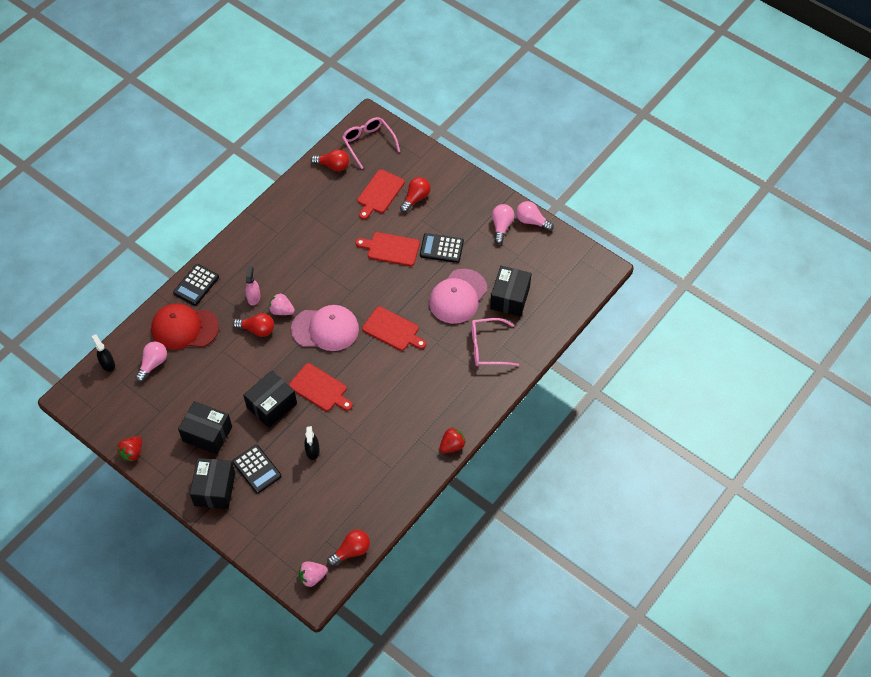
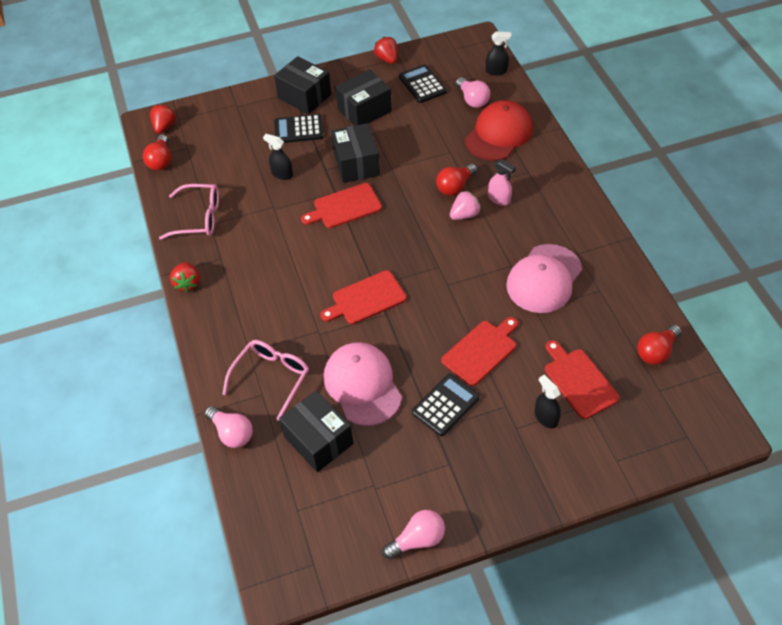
camera: 125 degrees right, 5 degrees down
(196, 285) = (548, 160): black calculator -> black calculator (422, 84)
(312, 577) = (164, 127): pink strawberry -> red strawberry
(325, 329) = (413, 241): pink cap -> pink cap (544, 279)
(368, 143) = (677, 409): pink glasses -> pink glasses (199, 218)
(416, 198) = (546, 417): red light bulb -> black spray bottle
(501, 226) = (434, 495): pink light bulb -> pink light bulb (232, 433)

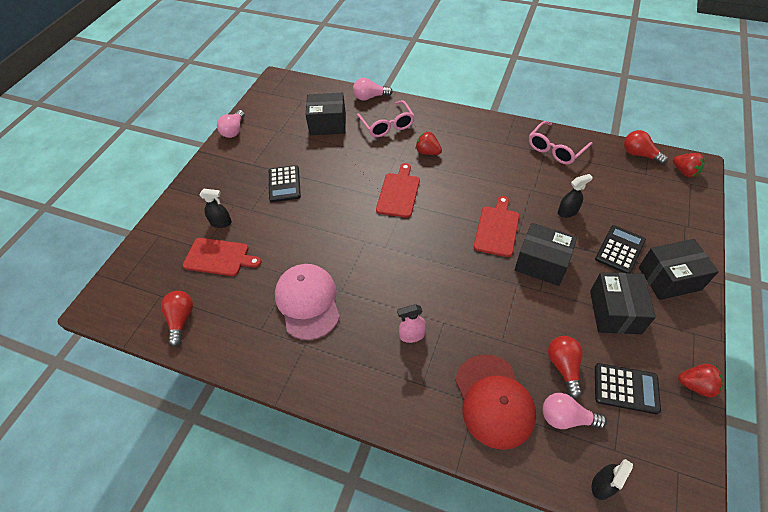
camera: 130 degrees right, 0 degrees up
(188, 283) = (497, 122): red strawberry -> red strawberry (428, 152)
(362, 385) = (339, 157): pink cap -> none
(455, 186) = (455, 313): red light bulb -> red light bulb (563, 367)
(464, 215) = (418, 298): pink strawberry -> none
(481, 351) = (297, 224): red cutting board -> none

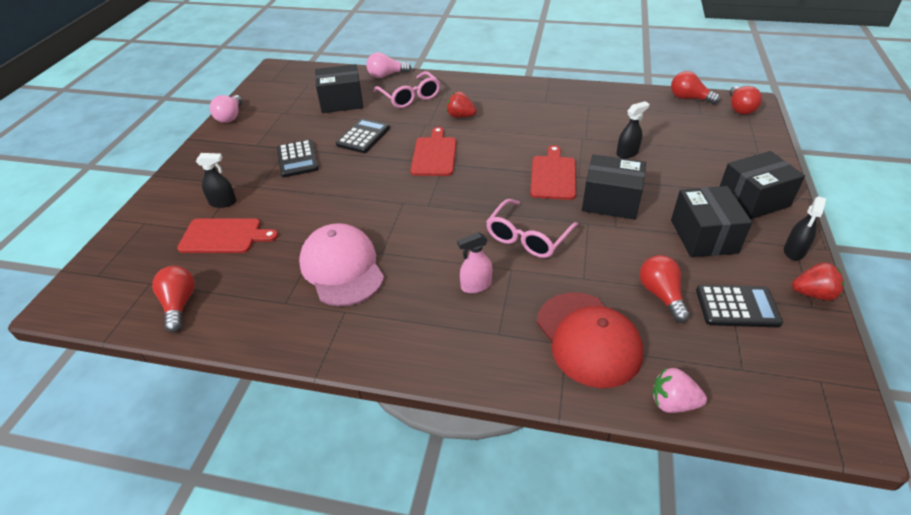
camera: 10 degrees left, 10 degrees down
(549, 472) = (672, 403): none -> pink strawberry
(555, 149) = (600, 102): pink glasses -> pink glasses (527, 237)
(566, 418) = (677, 344): pink light bulb -> none
(602, 485) = (739, 407): black spray bottle -> black spray bottle (794, 251)
(620, 250) = (692, 180): black calculator -> black calculator (363, 136)
(684, 172) = (739, 108): red strawberry -> red light bulb

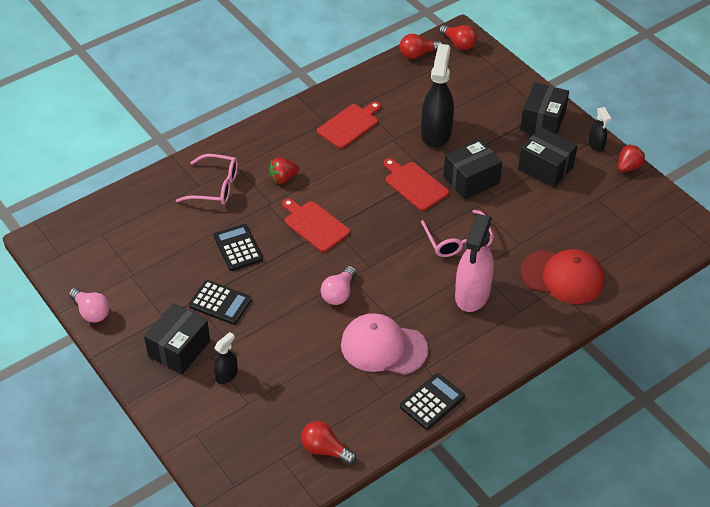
camera: 50 degrees left, 5 degrees up
(224, 236) = (272, 393): red cutting board -> red cutting board (349, 125)
(341, 102) = (165, 230): black box -> black box (179, 349)
(386, 75) = (159, 178): pink light bulb -> pink light bulb (339, 293)
(476, 285) = (472, 294): pink spray bottle -> pink spray bottle, size x2.05
(627, 153) = (436, 133): black spray bottle -> black spray bottle, size x2.05
(661, 295) = (566, 223): red light bulb -> none
(672, 403) = (632, 278): pink strawberry -> none
(737, 307) = (605, 202): black calculator -> black calculator (432, 402)

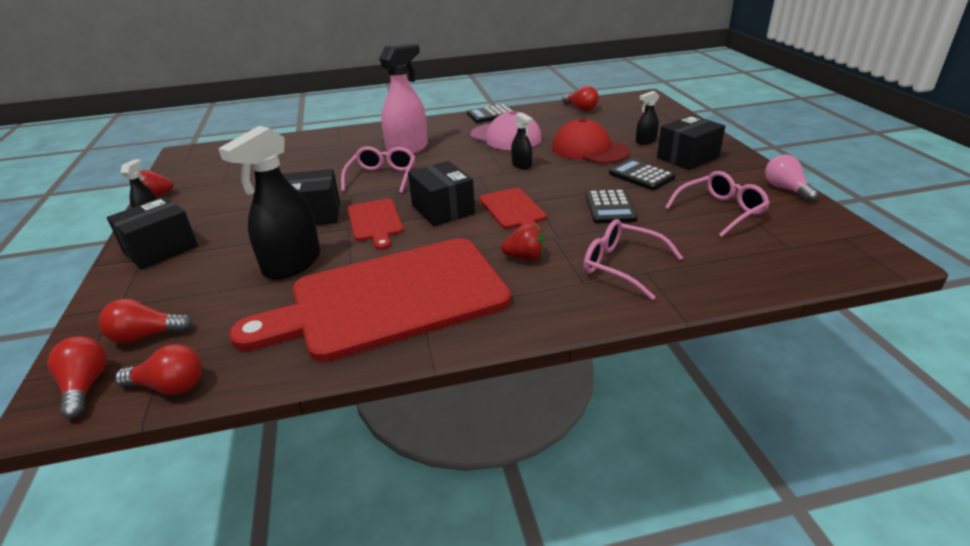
camera: 155 degrees left, 15 degrees down
(149, 265) = (720, 211): none -> pink glasses
(339, 293) = (521, 165): pink light bulb -> black spray bottle
(349, 125) = (390, 299): red cutting board -> red cutting board, size x2.24
(464, 70) = (146, 336): none -> red light bulb
(545, 168) = (228, 210): black box -> black box (443, 209)
(562, 277) = (326, 147): red cap -> red cap (589, 149)

